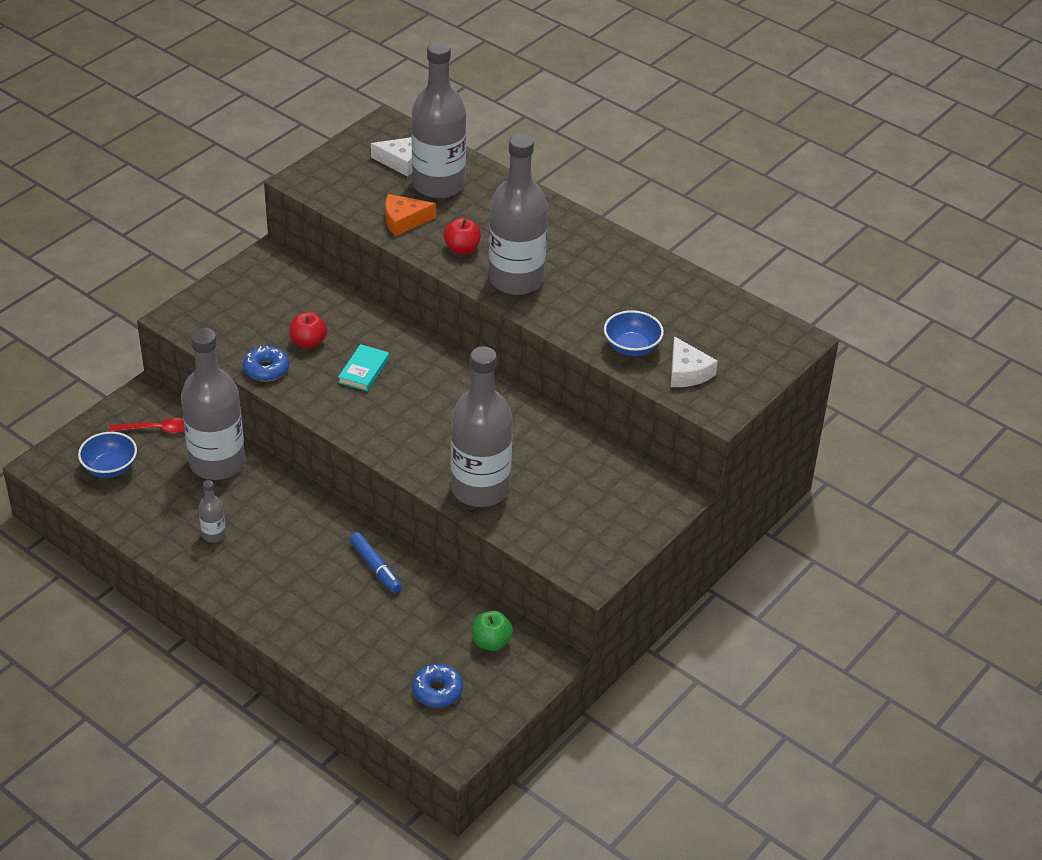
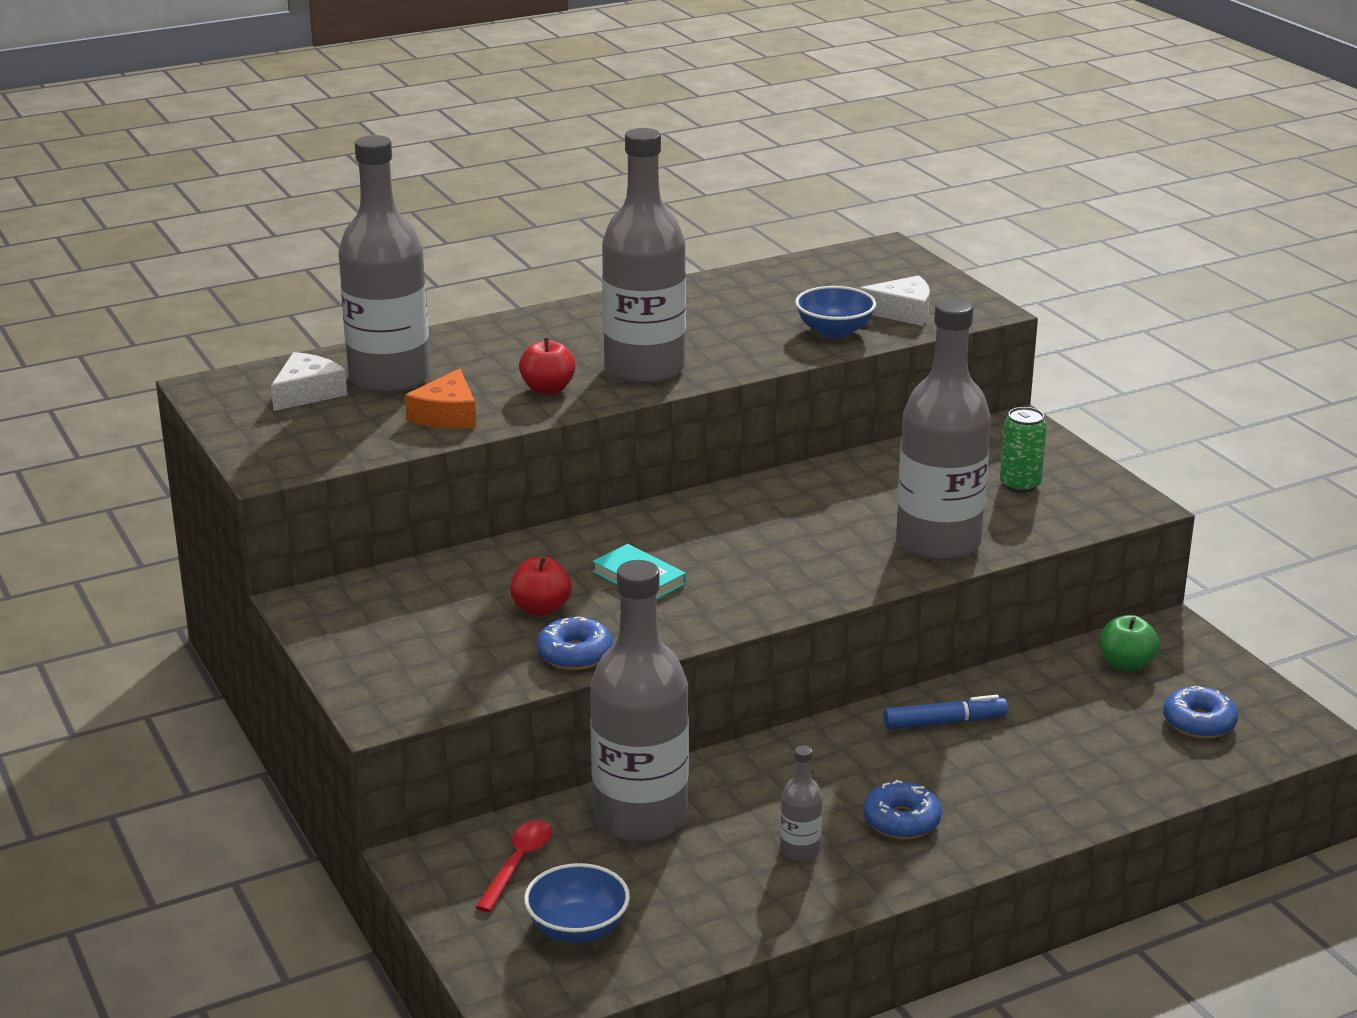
camera: 65 degrees left, 15 degrees down
(261, 570) = (901, 821): none -> blue donut
(586, 512) = (1020, 485): none -> green can

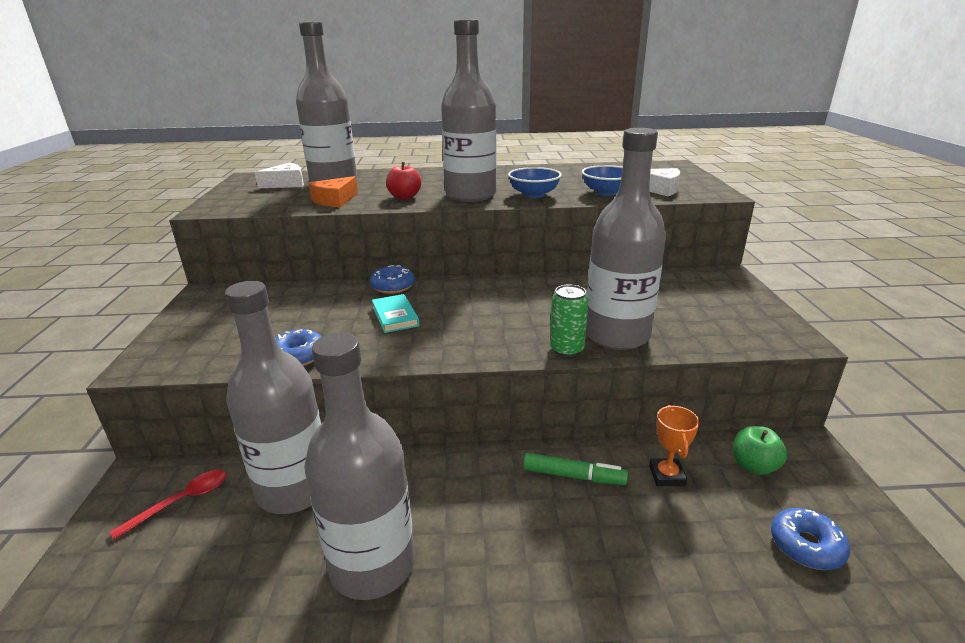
camera: 25 degrees right, 0 degrees up
(541, 609) = (316, 322): red apple -> none
(577, 929) = (147, 582): blue bowl -> blue bowl (534, 194)
(800, 851) = (372, 565): grey bottle -> grey bottle, size x2.39
(901, 821) = (475, 563): blue donut -> blue donut (393, 286)
(944, 722) = (573, 476): blue marker -> green marker
(1020, 485) = (705, 309): green can -> green can (566, 349)
(1042, 696) = (666, 475): none -> orange trophy

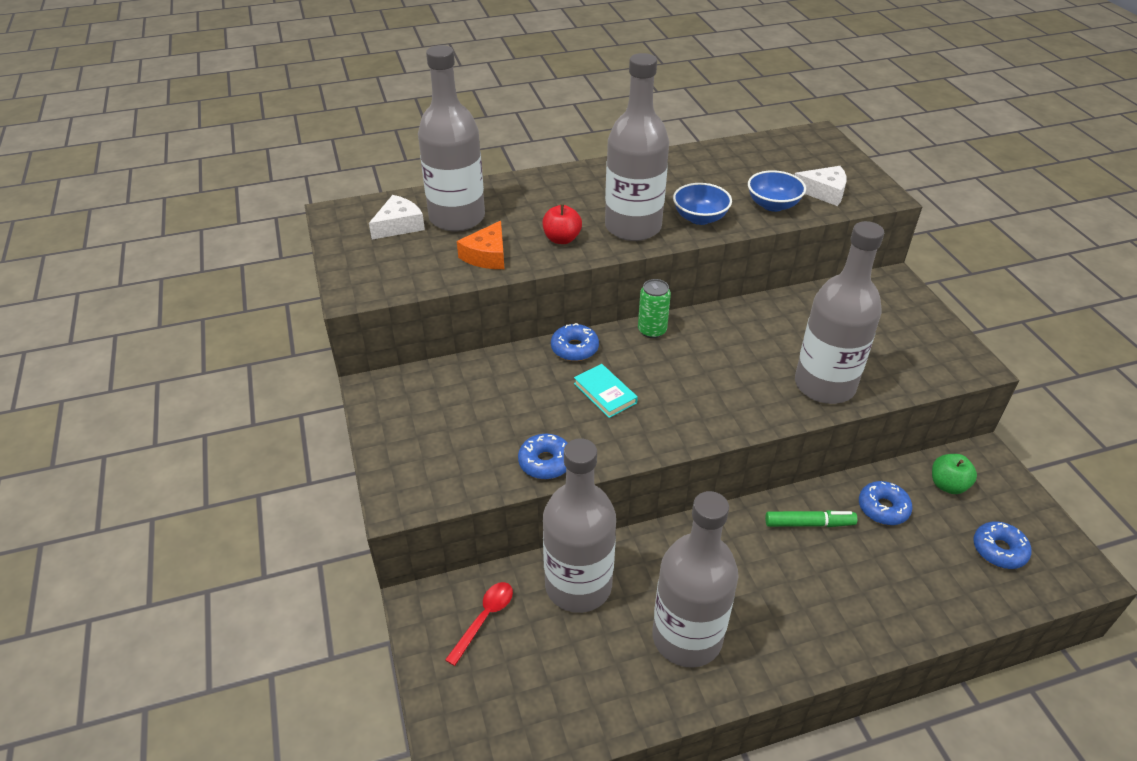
camera: 15 degrees left, 15 degrees up
(566, 349) = (788, 411): green can -> green can (652, 330)
(666, 475) = (883, 508): orange trophy -> blue donut

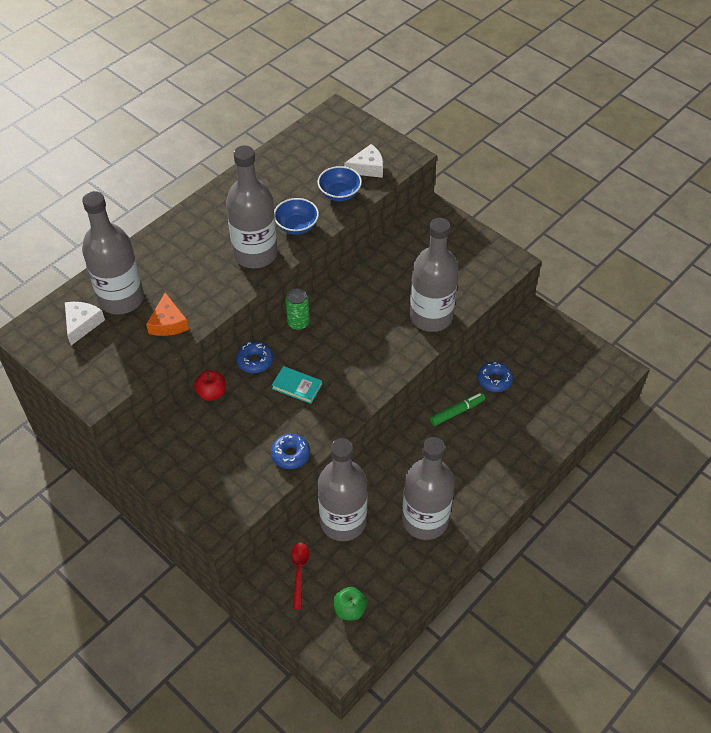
camera: 30 degrees left, 10 degrees up
(562, 239) = (212, 286): red apple -> red apple (211, 393)
(947, 485) = (524, 346): green apple -> green apple (349, 609)
(999, 550) = (569, 377): blue donut -> none

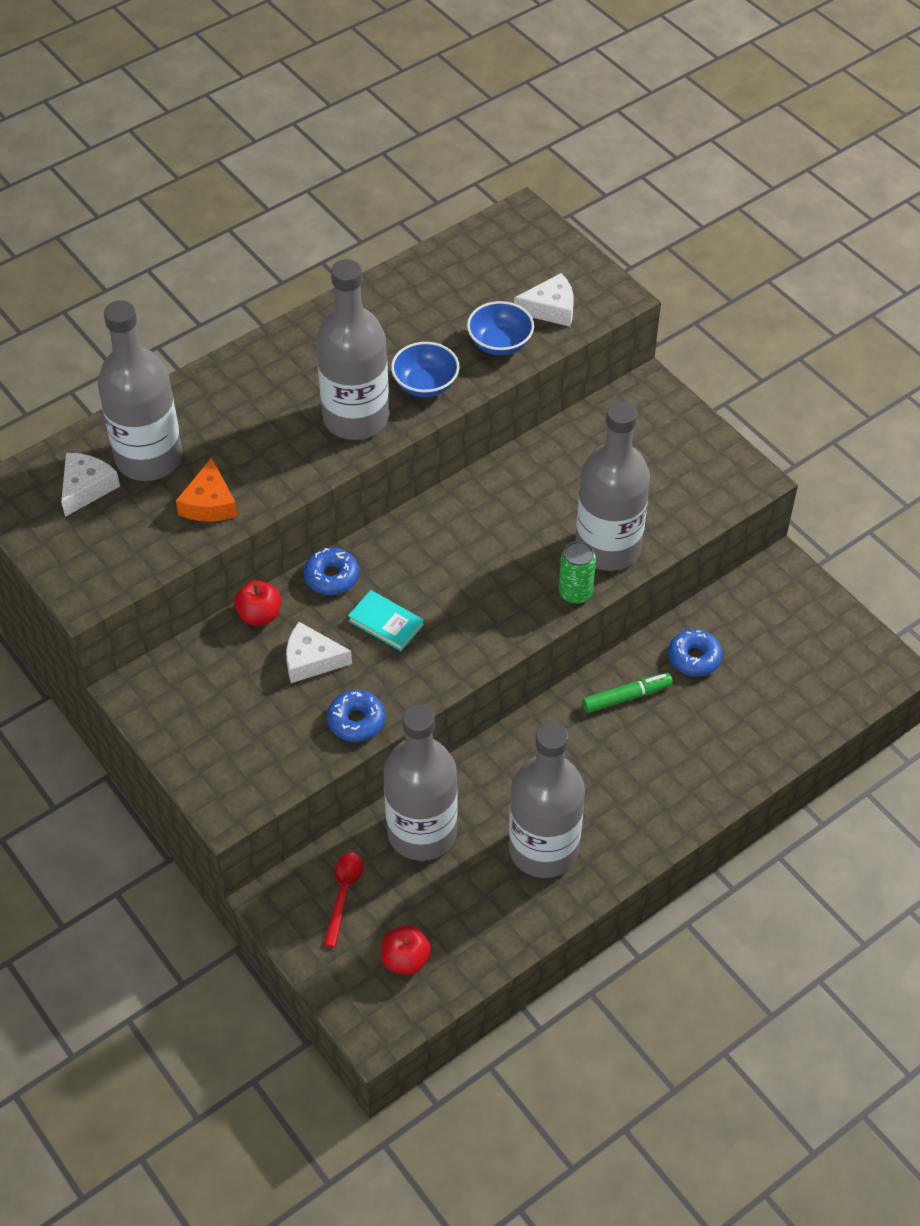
camera: 10 degrees right, 0 degrees up
(252, 418) = (311, 660): none -> white cheese
(298, 323) = (407, 529): green can -> green can (575, 592)
(349, 609) = (405, 959): green apple -> red apple

